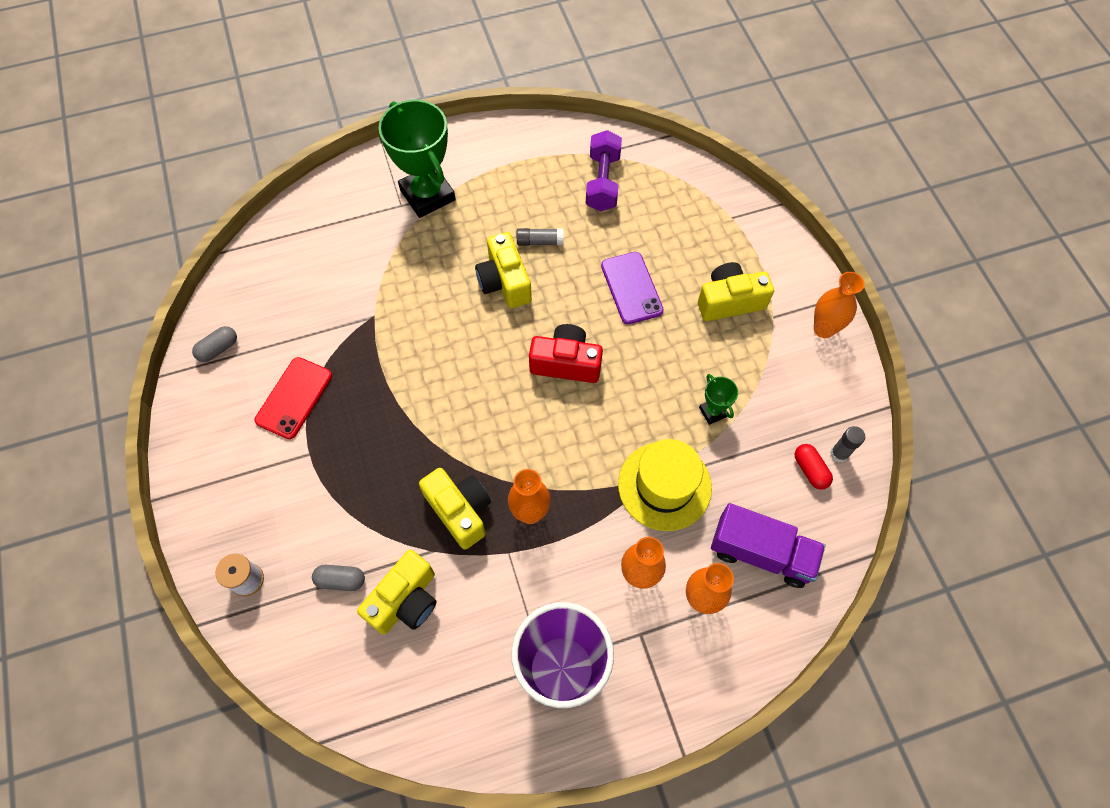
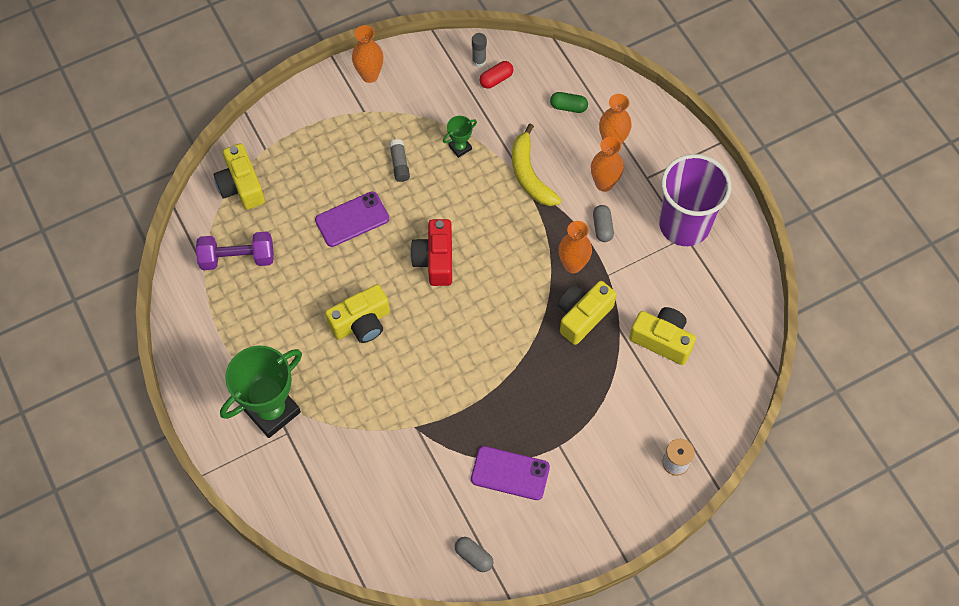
camera: 100 degrees left, 0 degrees up
(294, 398) = (510, 473): red phone -> purple phone
(341, 580) = (658, 391): grey capsule -> grey capsule (602, 227)
(540, 241) = (313, 301): grey glue stick -> grey glue stick (399, 164)
(664, 486) = (530, 174): yellow hat -> yellow banana
(729, 301) = (354, 144): yellow camera -> yellow camera (241, 186)
(761, 553) = (568, 107): purple truck -> green capsule

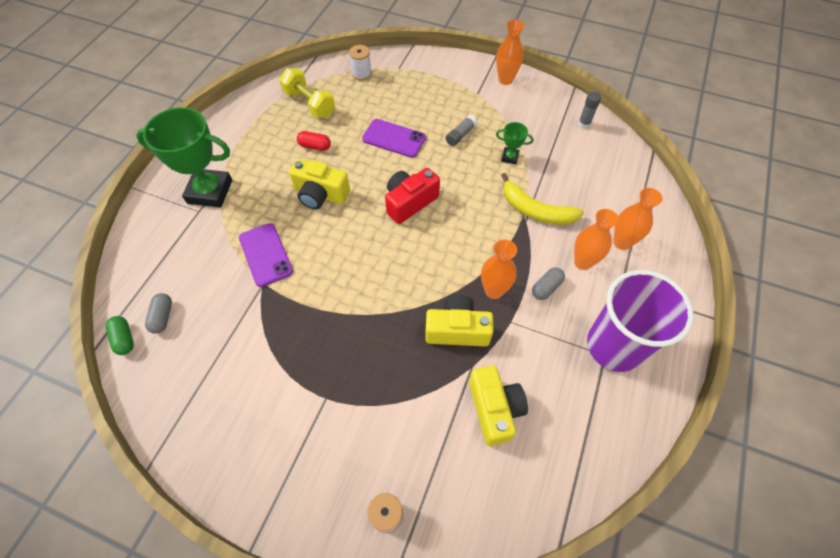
camera: 50 degrees right, 5 degrees down
(237, 258) = (309, 103): purple dumbbell -> yellow dumbbell
(241, 186) = (361, 74): yellow camera -> white spool
(474, 556) = (174, 406): grey capsule -> grey capsule (163, 317)
(496, 79) = (583, 141): red capsule -> red capsule (315, 146)
(510, 473) = (271, 378): purple phone -> purple phone (265, 254)
(530, 174) = (536, 210): yellow banana -> yellow banana turned 90 degrees counterclockwise
(568, 107) = (615, 195): green capsule -> green capsule (124, 339)

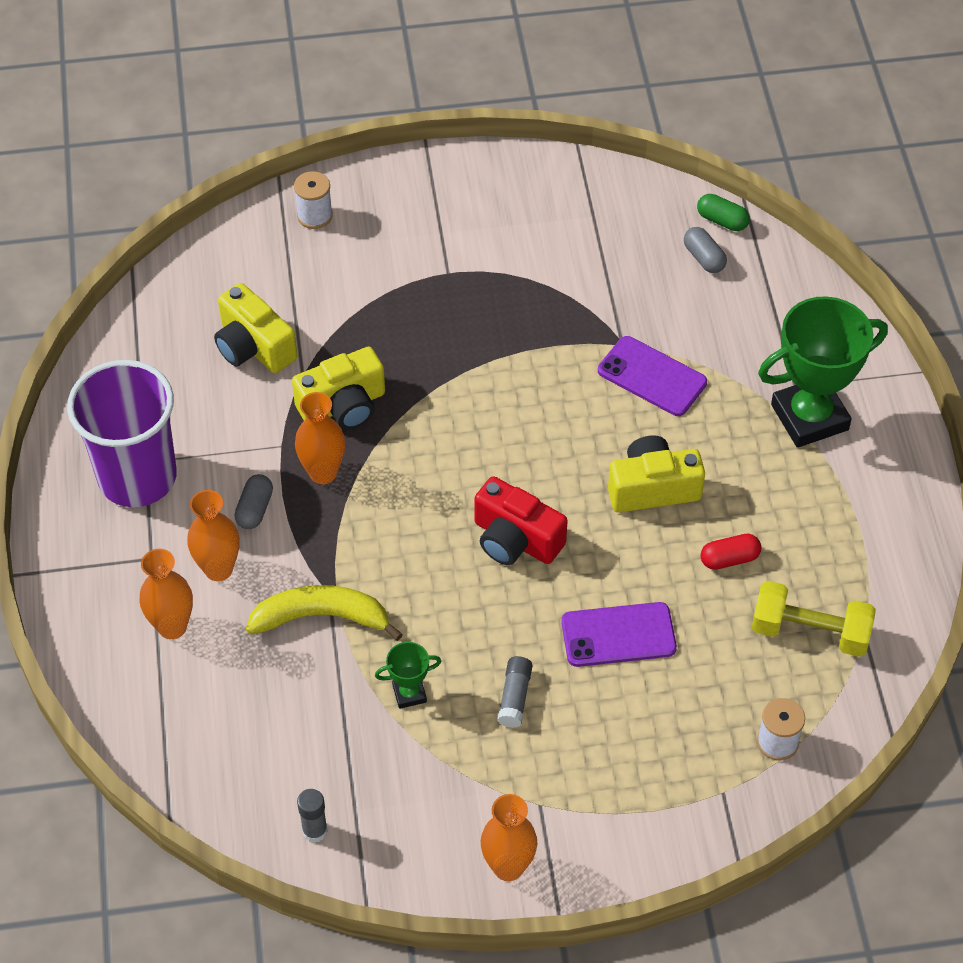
camera: 150 degrees right, 5 degrees down
(410, 202) = (515, 539): red camera -> red camera turned 105 degrees clockwise

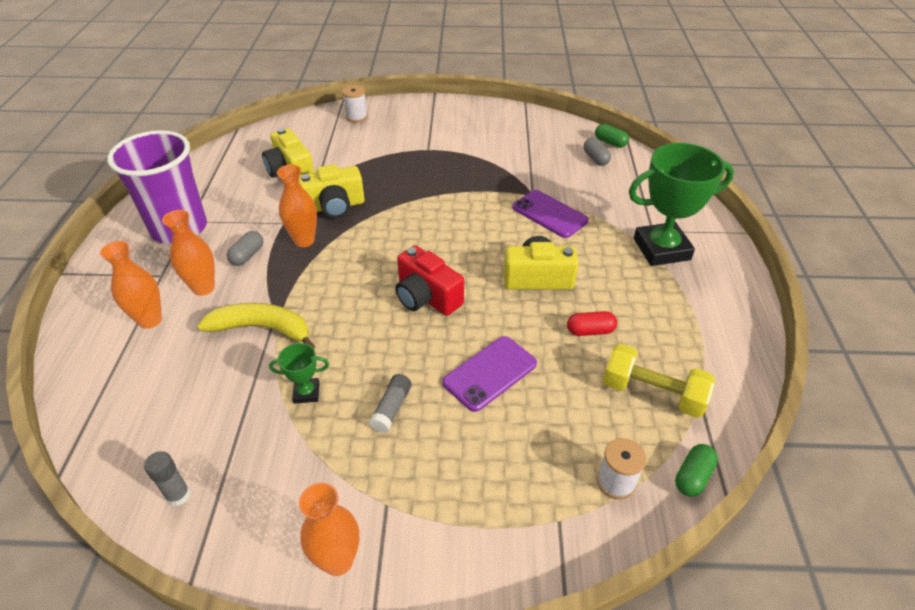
camera: 10 degrees right, 10 degrees down
(618, 635) = (490, 373): purple phone -> purple phone turned 45 degrees counterclockwise
(858, 723) = (693, 476): none -> green capsule

